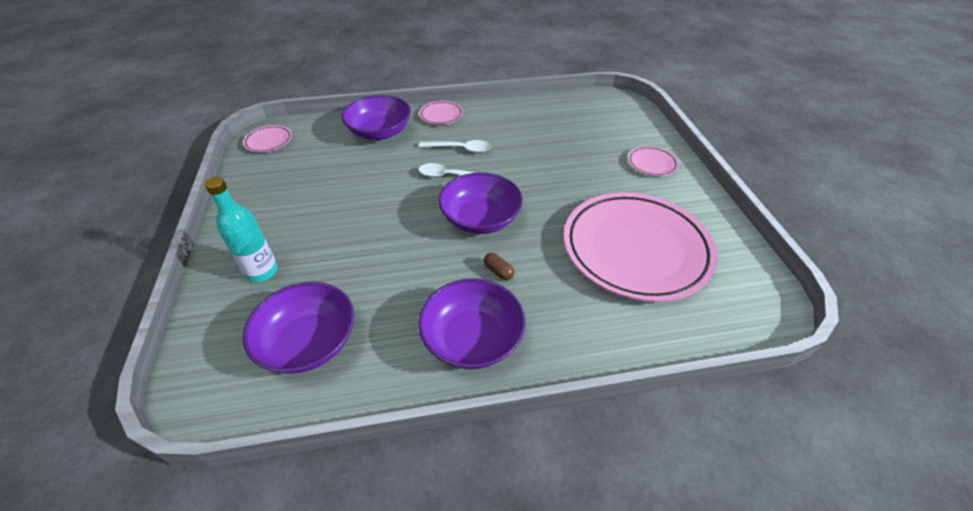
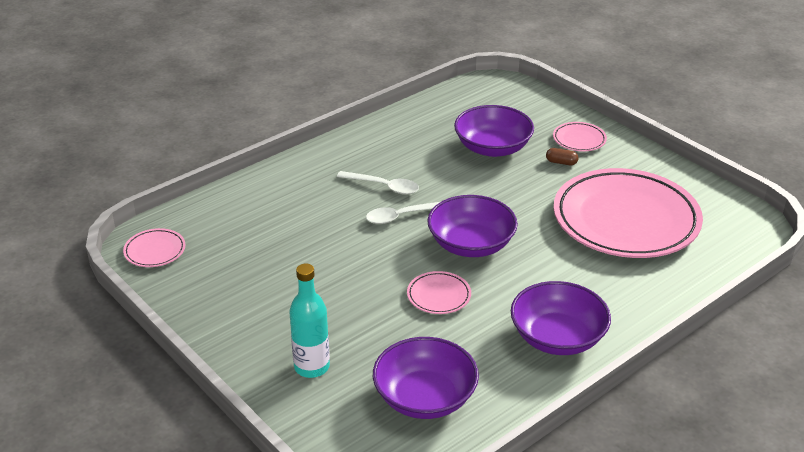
camera: 30 degrees left, 10 degrees down
(380, 132) = (276, 198): purple bowl -> purple bowl (492, 148)
(441, 115) = (325, 158): pink plate -> pink plate (438, 296)
(460, 149) = (383, 186): white spoon -> white spoon turned 45 degrees clockwise
(498, 271) = (530, 281): brown capsule -> brown capsule (561, 162)

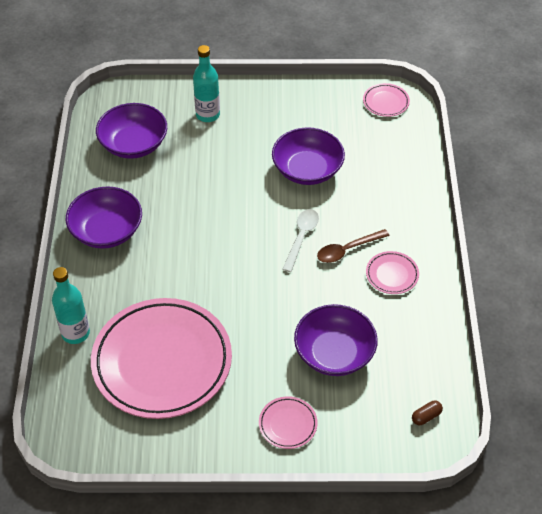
camera: 130 degrees right, 15 degrees up
(383, 186) = (347, 250): white spoon -> brown spoon
(438, 296) = (203, 202): pink plate -> pink plate (392, 275)
(471, 244) = (233, 252): purple bowl -> purple bowl (307, 170)
(561, 162) = (269, 383): brown capsule -> brown capsule (426, 416)
(678, 282) = (75, 333): none -> turquoise bottle

